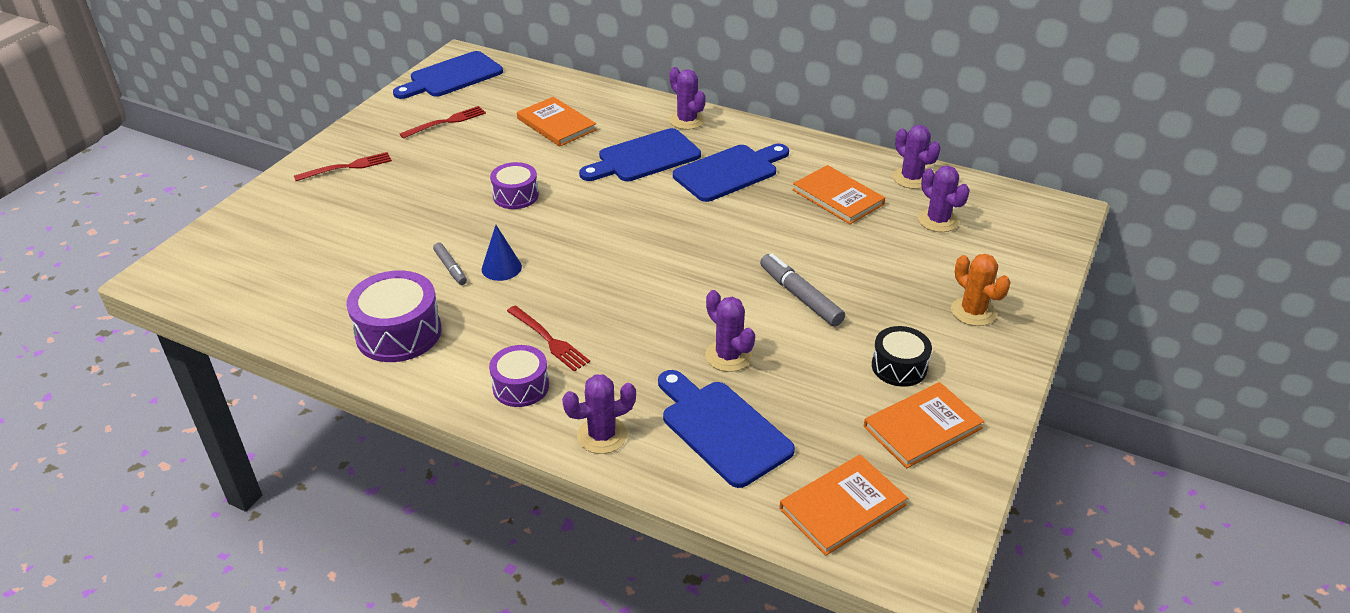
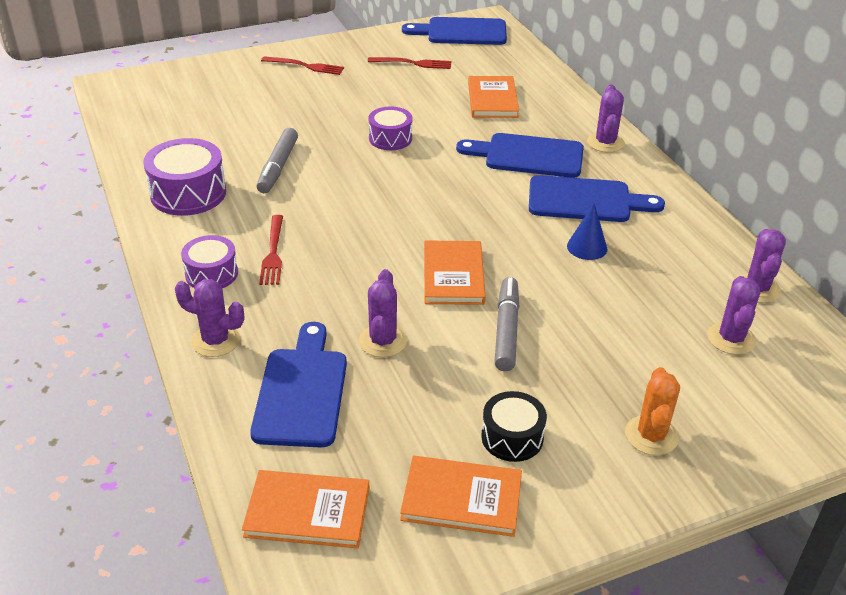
camera: 40 degrees right, 0 degrees up
(450, 268) = (278, 167): grey marker -> grey marker, size x1.67
(501, 268) = (311, 185): blue cone -> blue cone (587, 247)
(838, 197) = (657, 268): orange book -> orange book (453, 275)

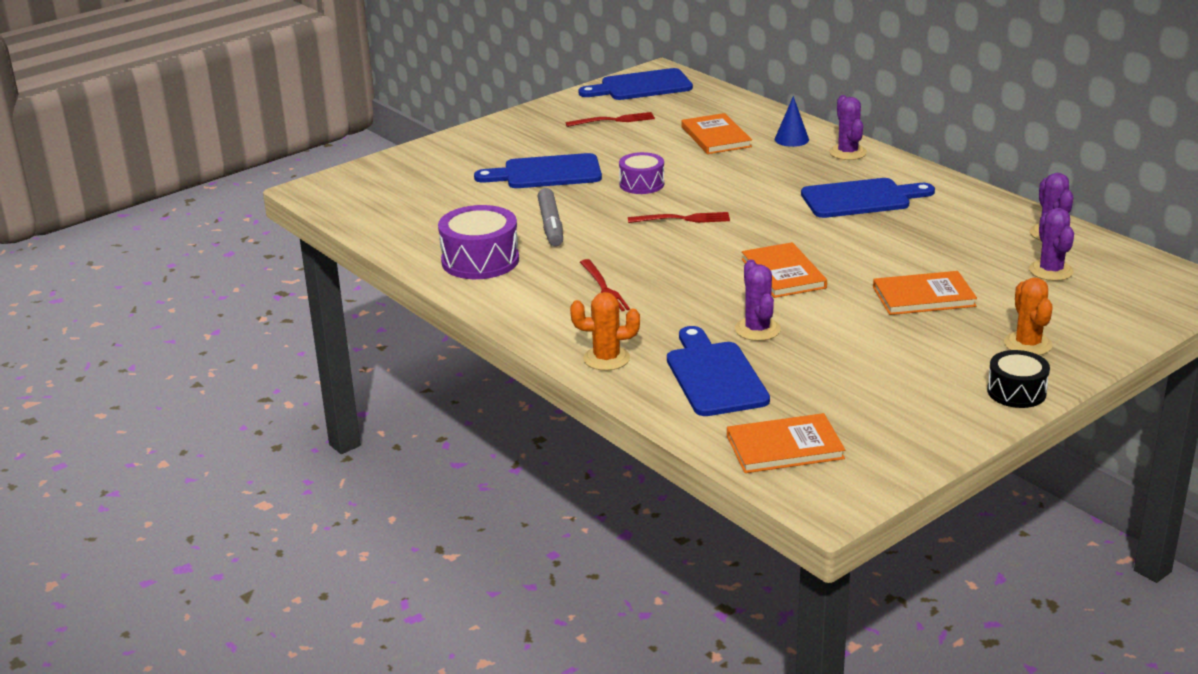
camera: 15 degrees left, 10 degrees down
(211, 274) = (559, 314): purple drum -> none
(215, 341) = (606, 358): purple cactus -> orange cactus
(306, 66) = (506, 140): red fork -> red fork (684, 219)
(461, 499) = (904, 413): orange book -> orange book (923, 297)
(506, 330) = (859, 301): grey marker -> none
(512, 437) = (916, 368): black drum -> black drum (1016, 392)
(528, 156) = (783, 175): blue cutting board -> blue cutting board (546, 173)
(587, 247) = (886, 232): blue cone -> blue cone (791, 139)

